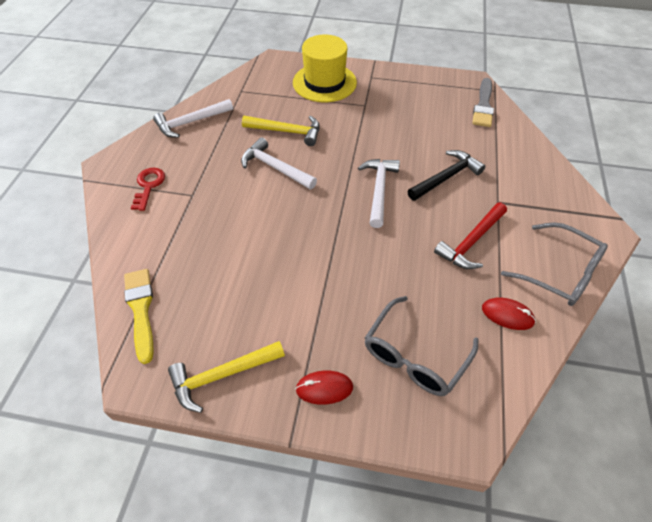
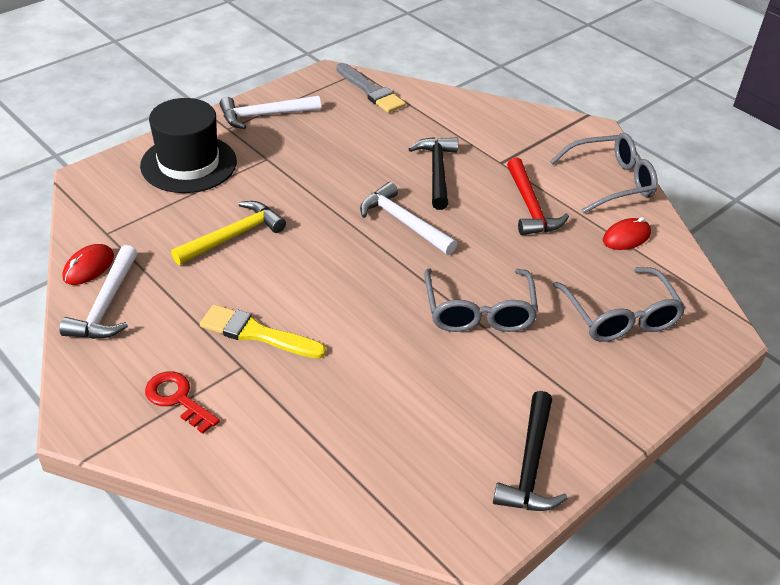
camera: 55 degrees left, 10 degrees down
(141, 310) = (379, 495): yellow brush -> yellow brush (257, 333)
(222, 375) = (530, 465): yellow hammer -> black hammer
(275, 167) = (281, 276): white hammer -> white hammer (264, 115)
(324, 82) = (188, 164): yellow hat -> black hat
(324, 388) = (606, 395): red mouse -> red mouse (89, 267)
(336, 272) = (479, 312): none -> grey glasses

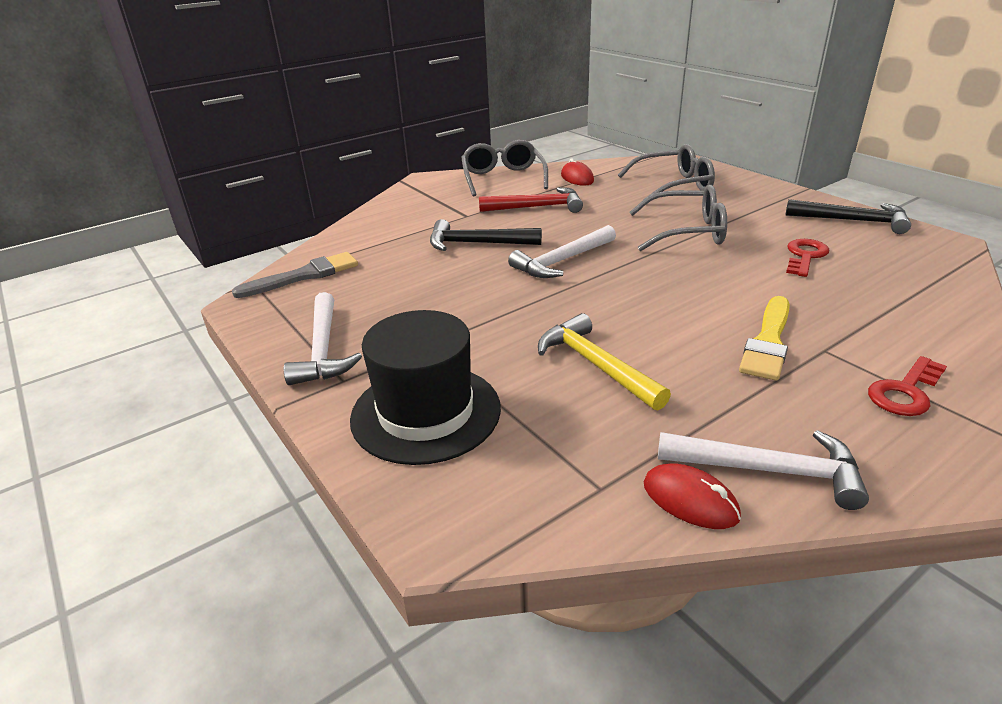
camera: 80 degrees left, 10 degrees down
(424, 395) = (805, 256): none -> red key

